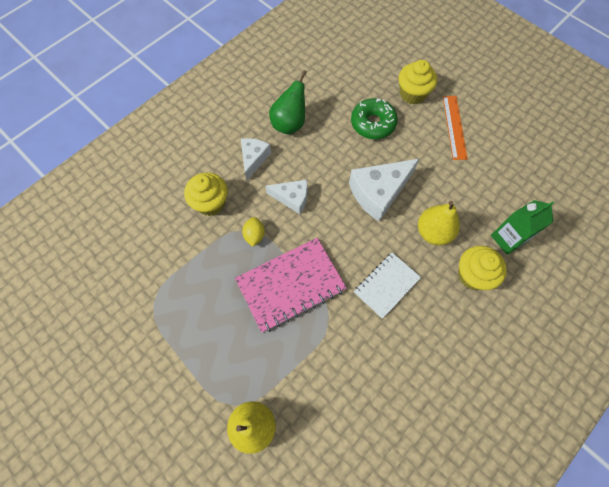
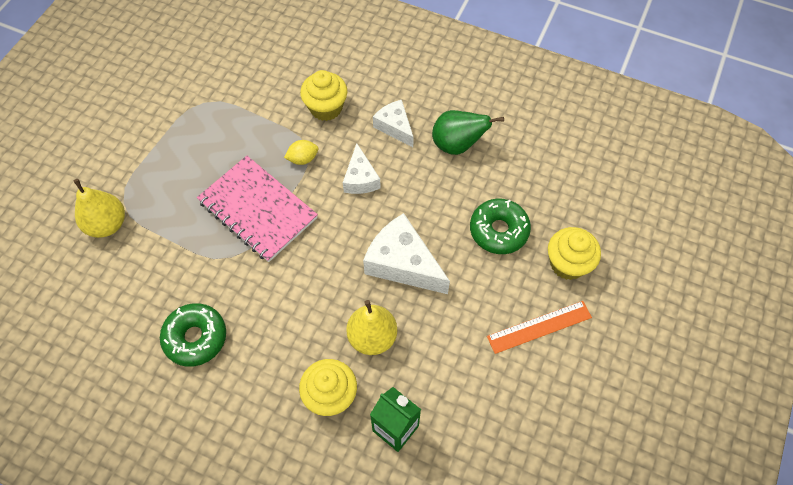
camera: 70 degrees right, 5 degrees down
(254, 159) = (395, 127): white cheese -> white cheese turned 120 degrees counterclockwise
(386, 285) = (287, 303): white notebook -> none
(397, 368) = (195, 338): none -> green donut

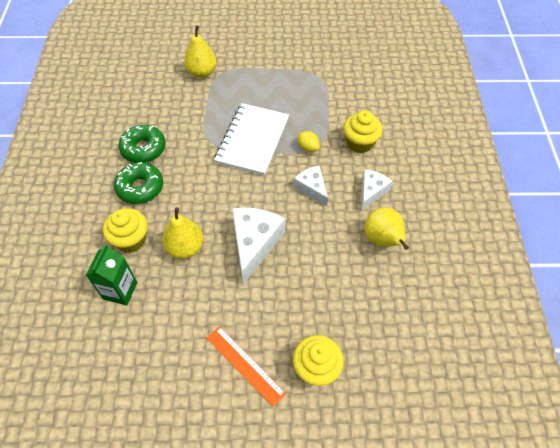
camera: 65 degrees right, 5 degrees down
(258, 210) = (252, 140): pink notebook -> white notebook
(360, 179) = (312, 188): white cheese -> white cheese turned 90 degrees clockwise
(457, 145) = (382, 240): green pear -> yellow pear
(498, 230) = (319, 301): green donut -> green donut (140, 187)

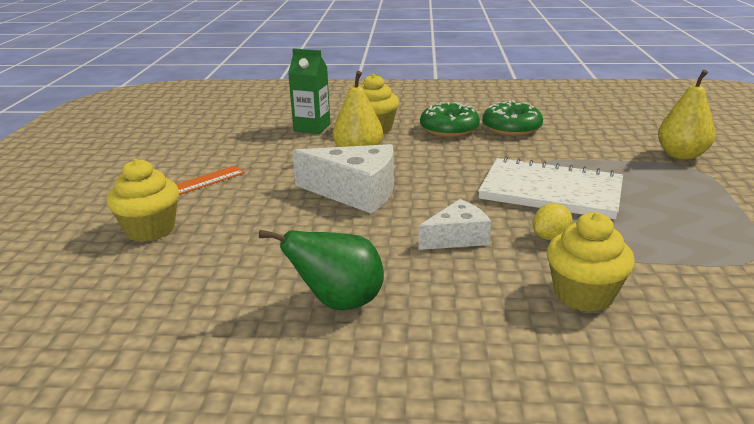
camera: 95 degrees right, 30 degrees down
(371, 192) = (454, 299): white cheese -> none
(382, 240) = (338, 303): yellow pear -> green pear

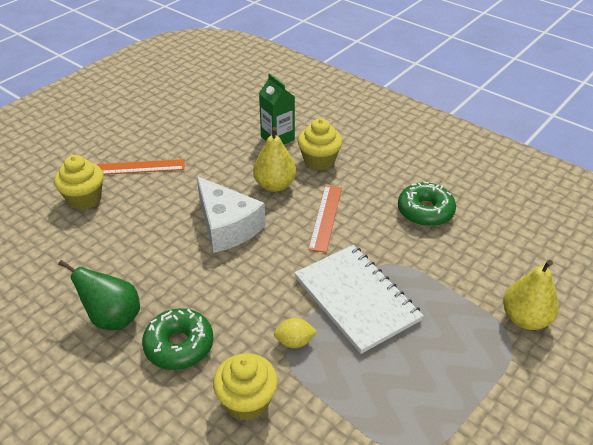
camera: 35 degrees right, 15 degrees up
(438, 157) = (325, 217): none -> orange ruler
(449, 129) = (373, 188): green donut -> green donut (179, 345)
(457, 238) = (236, 306): white cheese -> none

